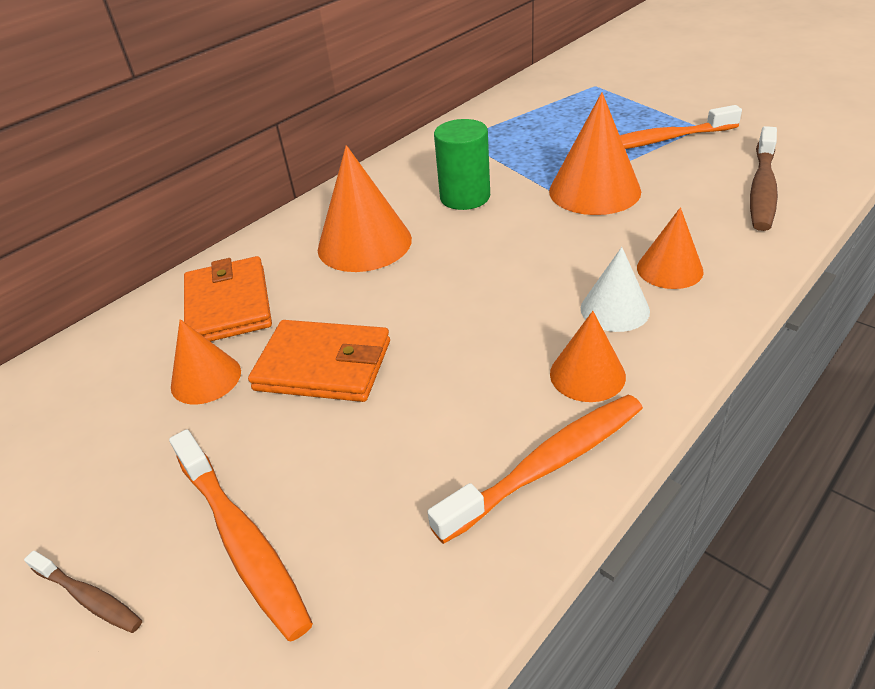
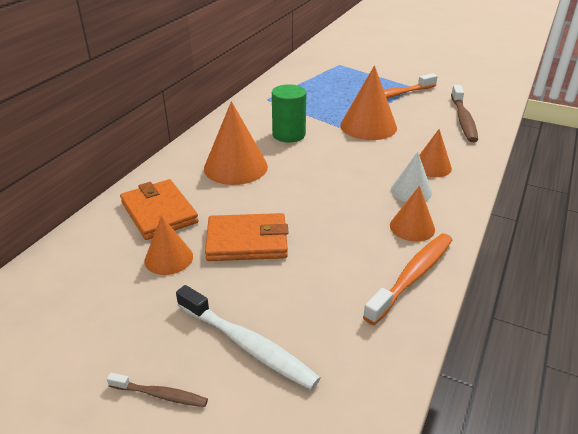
camera: 20 degrees left, 5 degrees down
(242, 540) = (248, 345): orange toothbrush -> white toothbrush

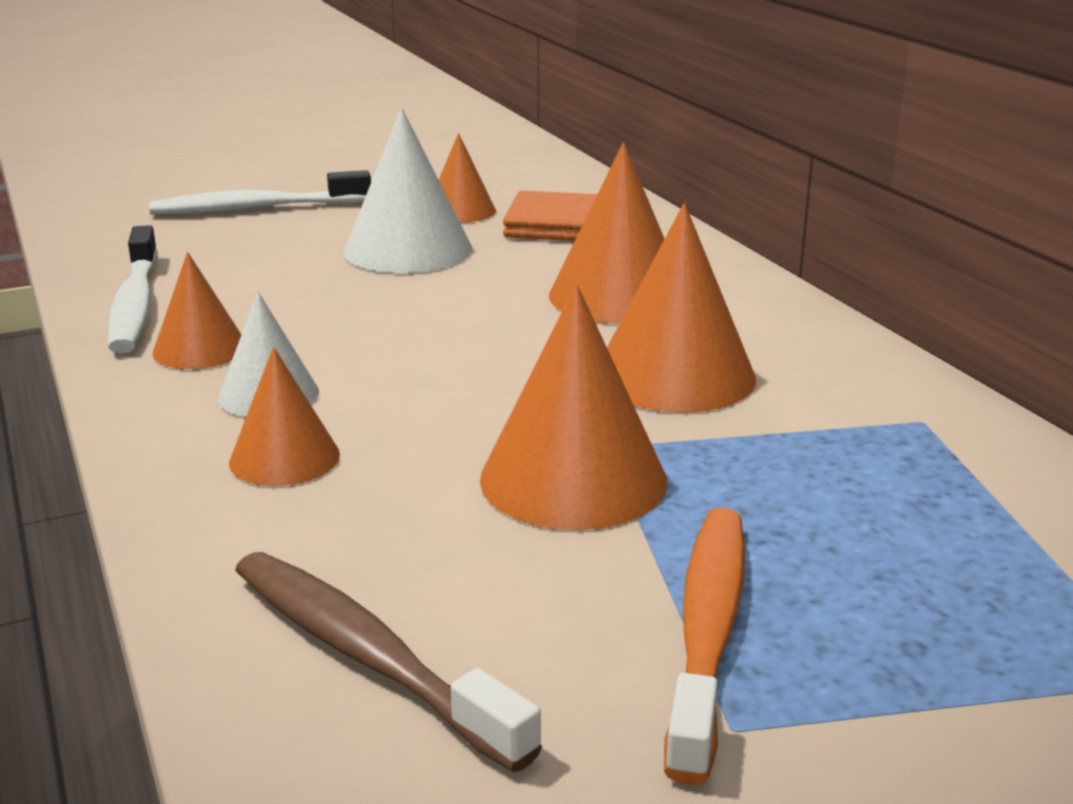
camera: 130 degrees right, 10 degrees down
(161, 395) = (282, 174): brown toothbrush -> none
(247, 241) = (408, 250): orange wallet -> white cone
(289, 135) = (674, 375): green cylinder -> orange cone
(412, 276) = (135, 305): orange toothbrush -> white toothbrush

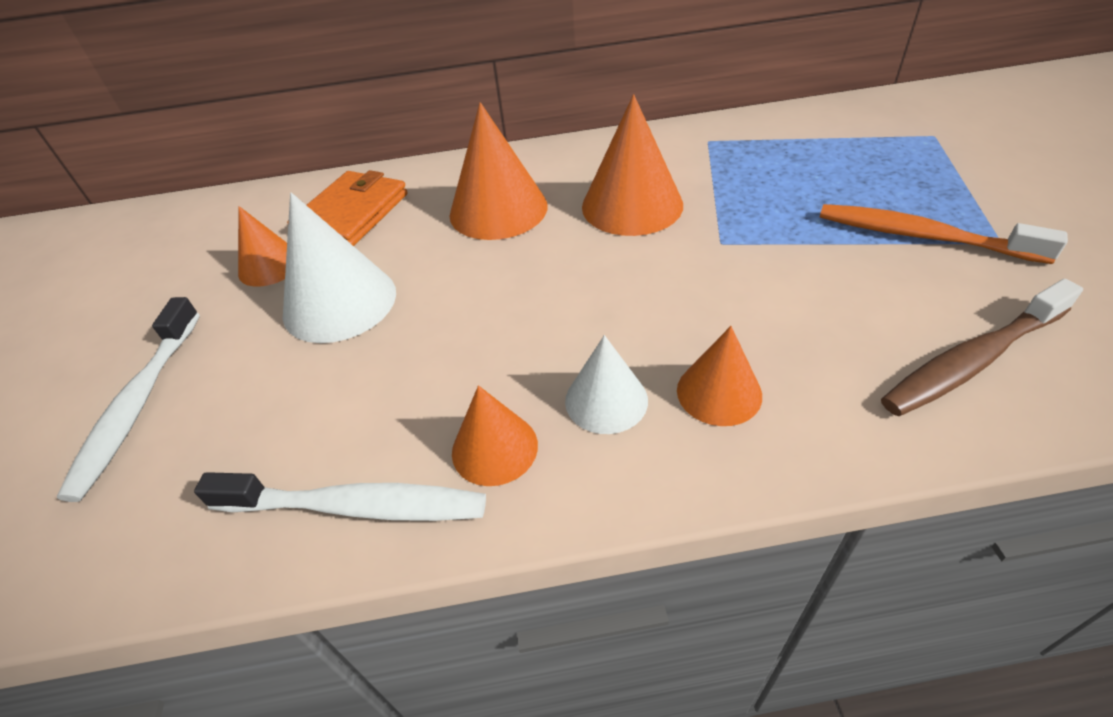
camera: 70 degrees left, 20 degrees up
(573, 479) = (762, 260): orange cone -> none

